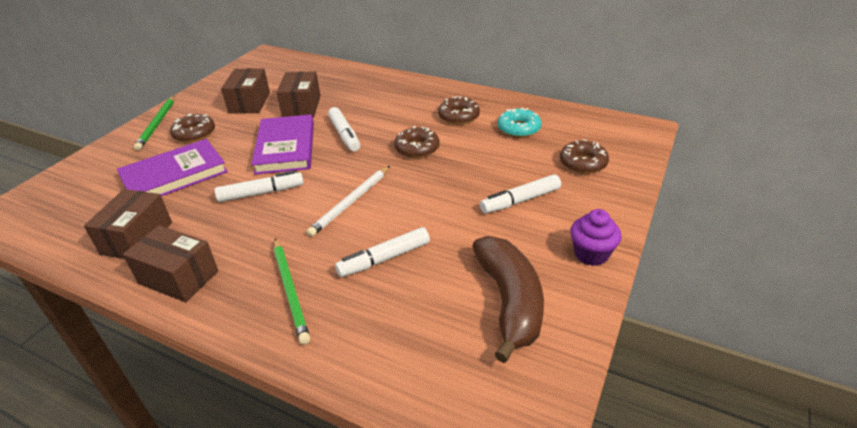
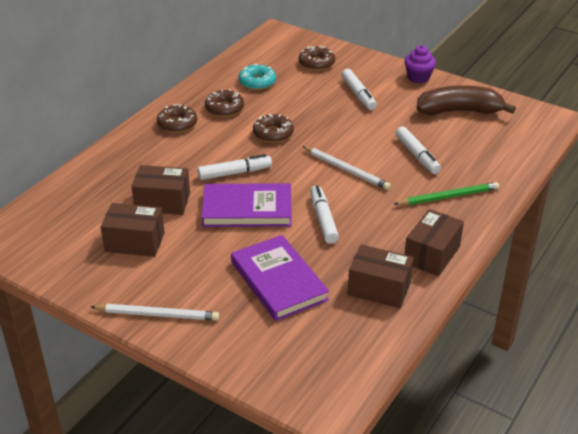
camera: 85 degrees left, 0 degrees up
(157, 124) = (157, 314): green pencil -> white pencil
(194, 134) = (194, 278): brown donut -> brown donut (177, 124)

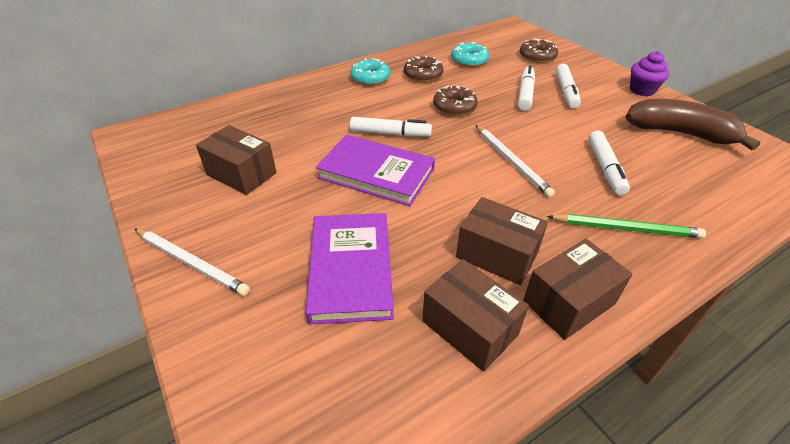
camera: 25 degrees right, 5 degrees up
(162, 202) = (300, 142): brown box -> brown box (497, 255)
(177, 124) = (370, 78): brown donut -> turquoise donut
(323, 219) = (452, 209): white marker -> white marker (525, 93)

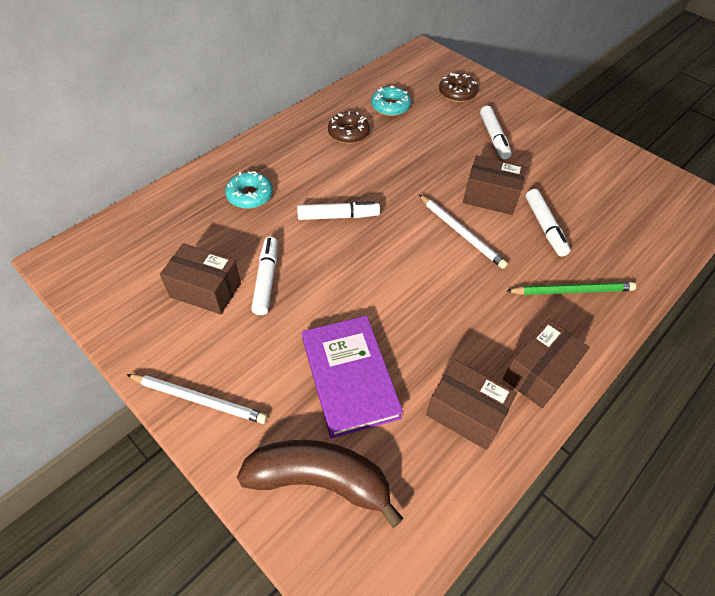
camera: 15 degrees left, 10 degrees up
(370, 78) = (295, 144): turquoise donut -> turquoise donut (250, 195)
(376, 173) = (339, 267): purple book -> none
(454, 107) = (391, 172): brown donut -> none
(497, 255) = (471, 337): brown box -> brown box (490, 197)
(525, 93) = (456, 145): white marker -> white marker (266, 279)
(642, 90) = (563, 126): purple cupcake -> none
(679, 133) = (602, 176): brown banana -> brown banana (320, 480)

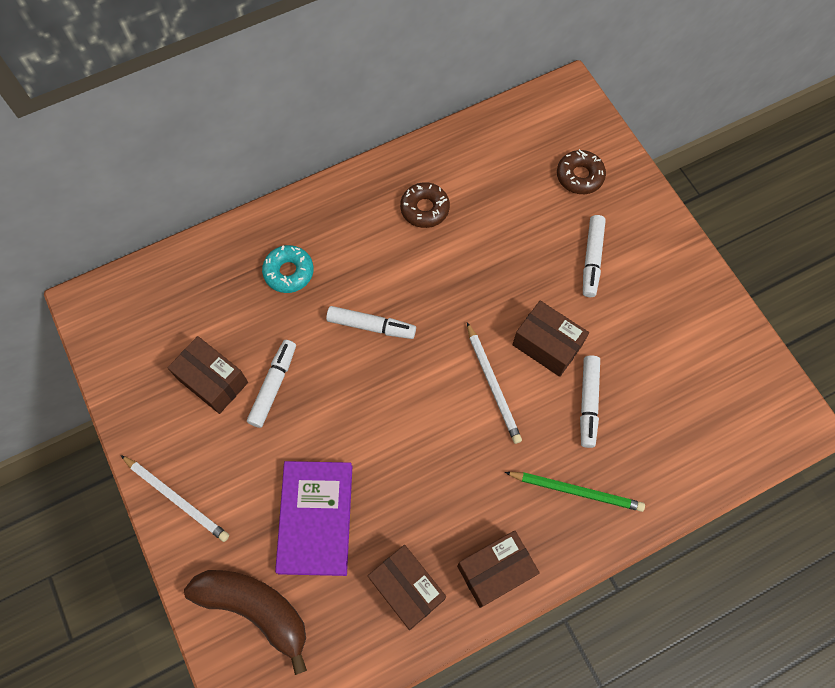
camera: 20 degrees right, 15 degrees up
(390, 106) = (489, 178): turquoise donut -> none

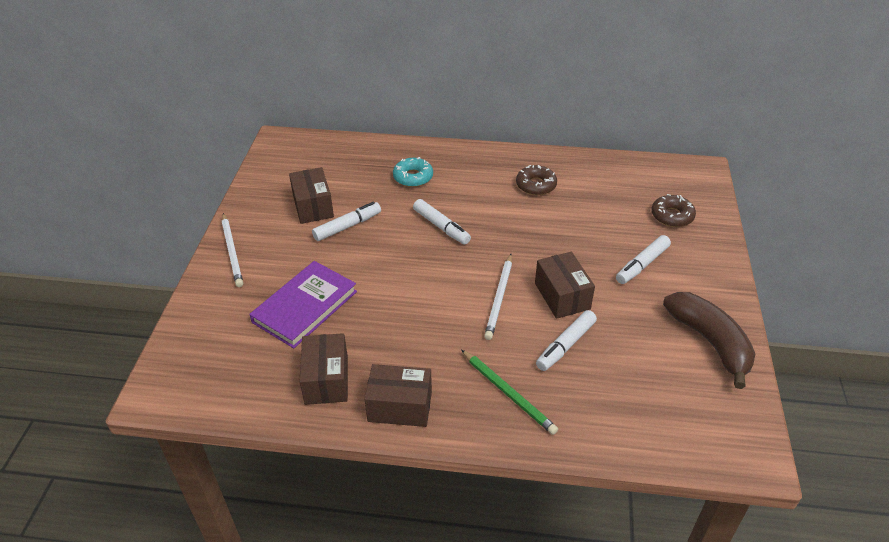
camera: 35 degrees right, 25 degrees down
(255, 609) = (218, 333): brown banana -> brown banana (710, 342)

